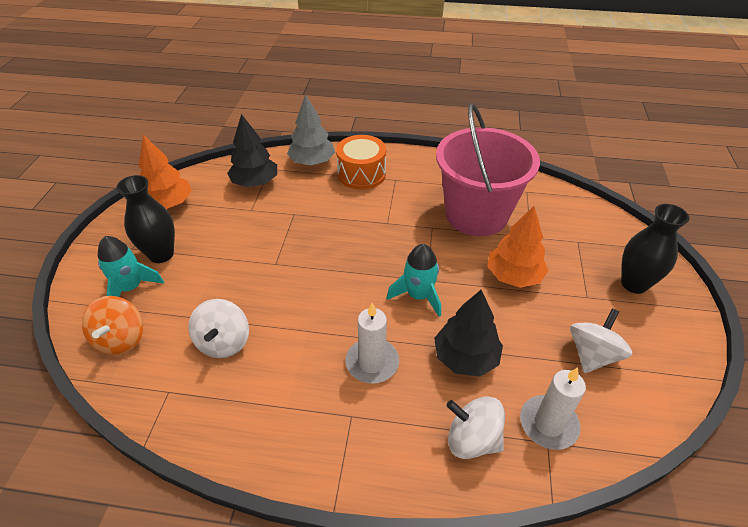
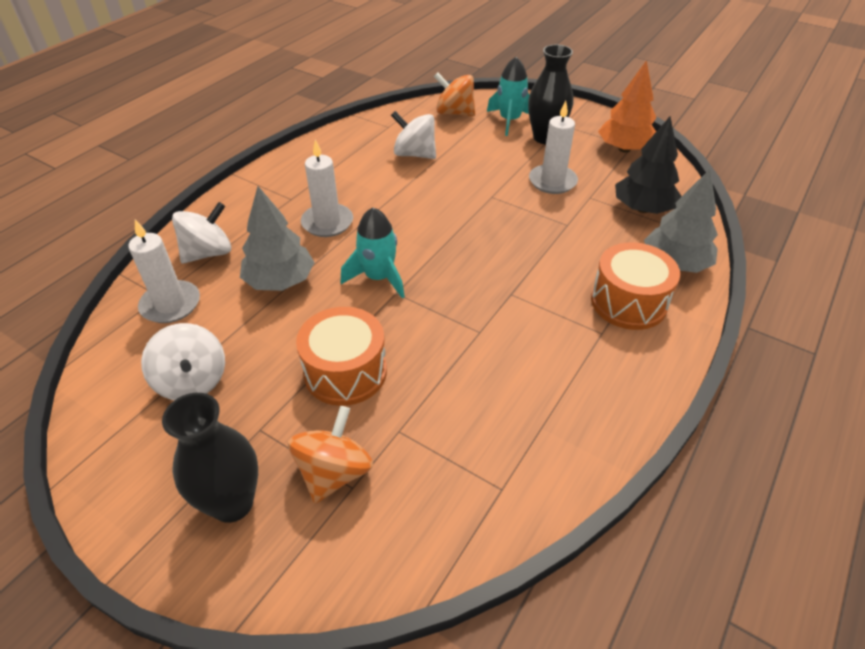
camera: 115 degrees right, 0 degrees up
(237, 233) = (552, 181): none -> white candle
(465, 357) = (280, 281): black tree -> grey tree
(476, 215) = (479, 390): pink bucket -> none
(514, 276) = (345, 372): orange tree -> orange drum
(577, 251) = (334, 472): none -> orange spinning top

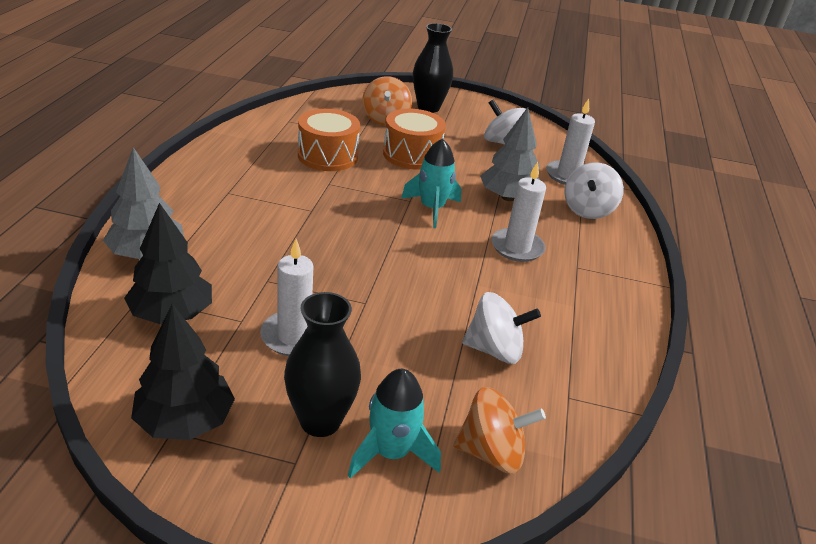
camera: 155 degrees right, 10 degrees down
(624, 149) = (185, 421): orange tree -> black tree
(628, 302) = (202, 215): orange drum -> orange drum (327, 156)

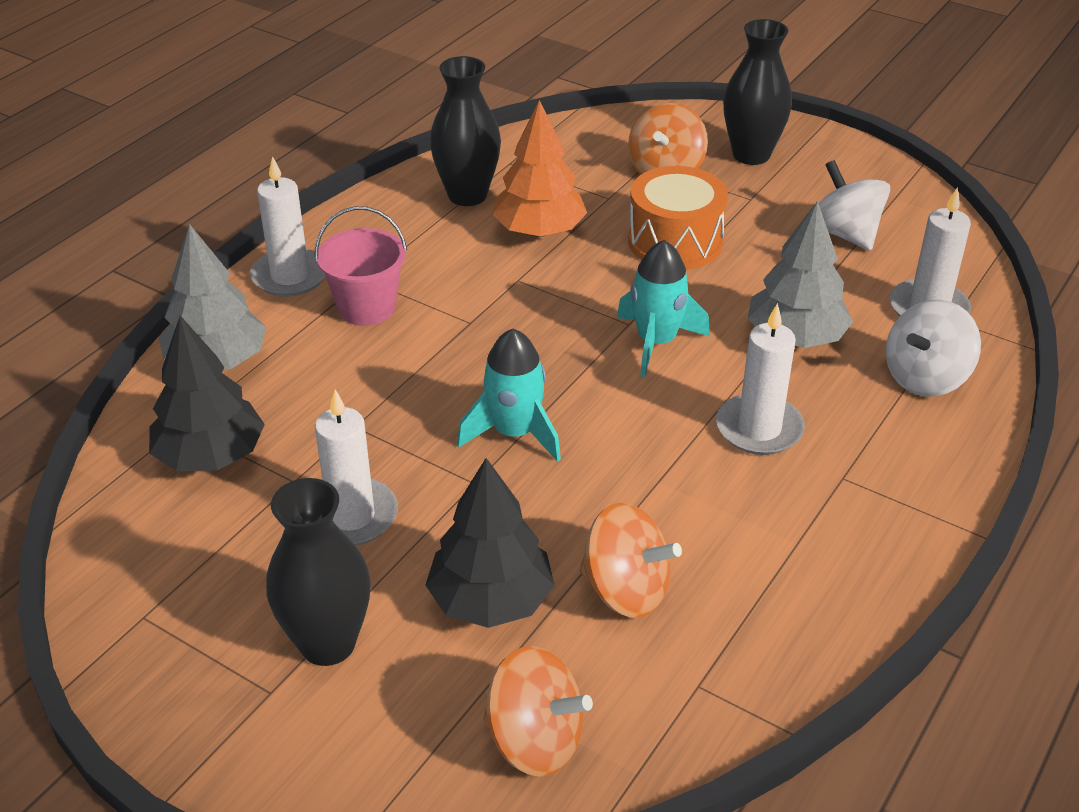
camera: 25 degrees right, 5 degrees up
(174, 196) = (290, 276): none -> white candle
(185, 421) = (164, 606): black tree -> black tree (490, 600)
(238, 209) = (366, 307): none -> pink bucket
(271, 140) = (467, 195): none -> black vase
(327, 156) = (539, 231): orange drum -> orange tree
(391, 453) = (398, 708): turquoise rocket -> turquoise rocket (514, 433)
(494, 350) = (626, 590): white spinning top -> orange spinning top

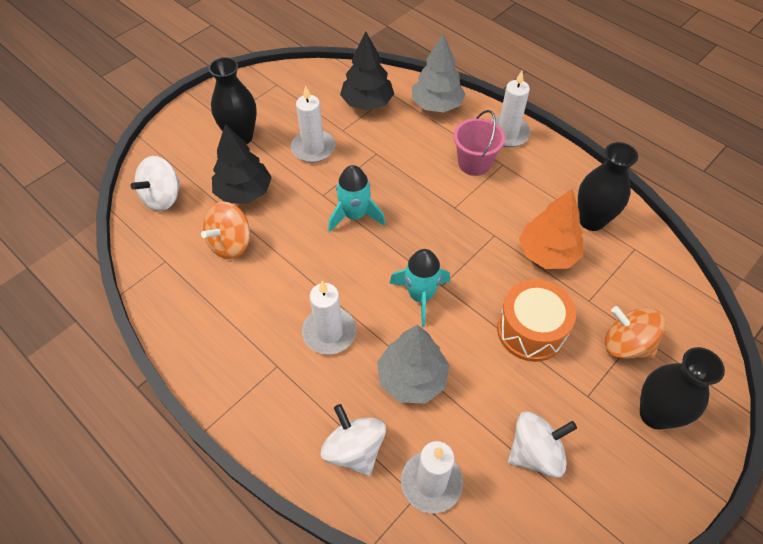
camera: 100 degrees right, 15 degrees up
(535, 740) = (163, 197): orange spinning top -> white spinning top

